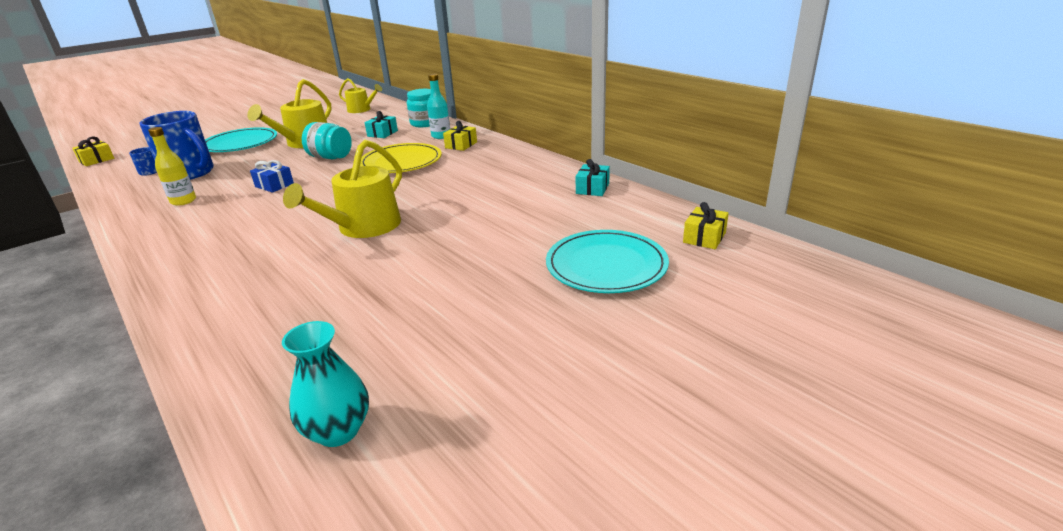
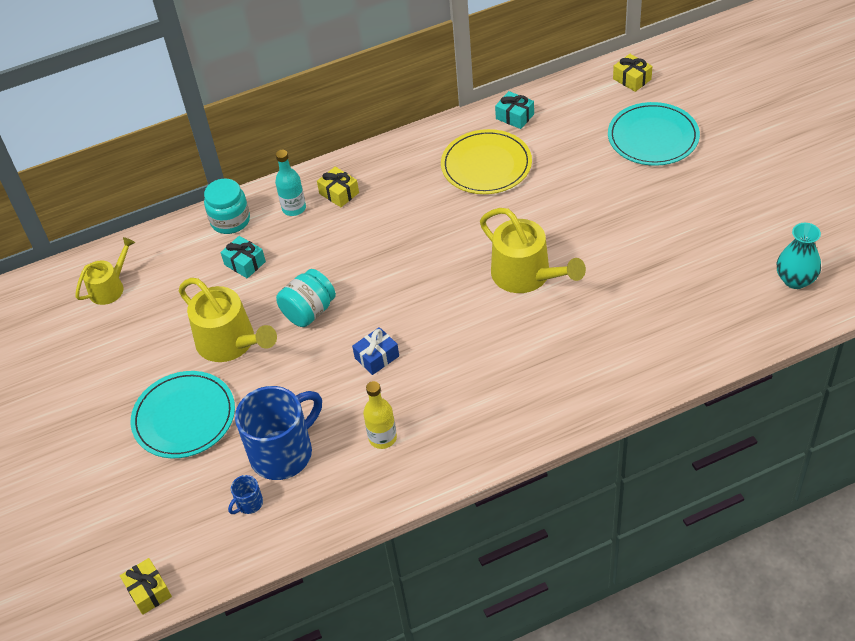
camera: 70 degrees left, 20 degrees up
(401, 162) = (365, 246): yellow plate -> yellow plate (486, 165)

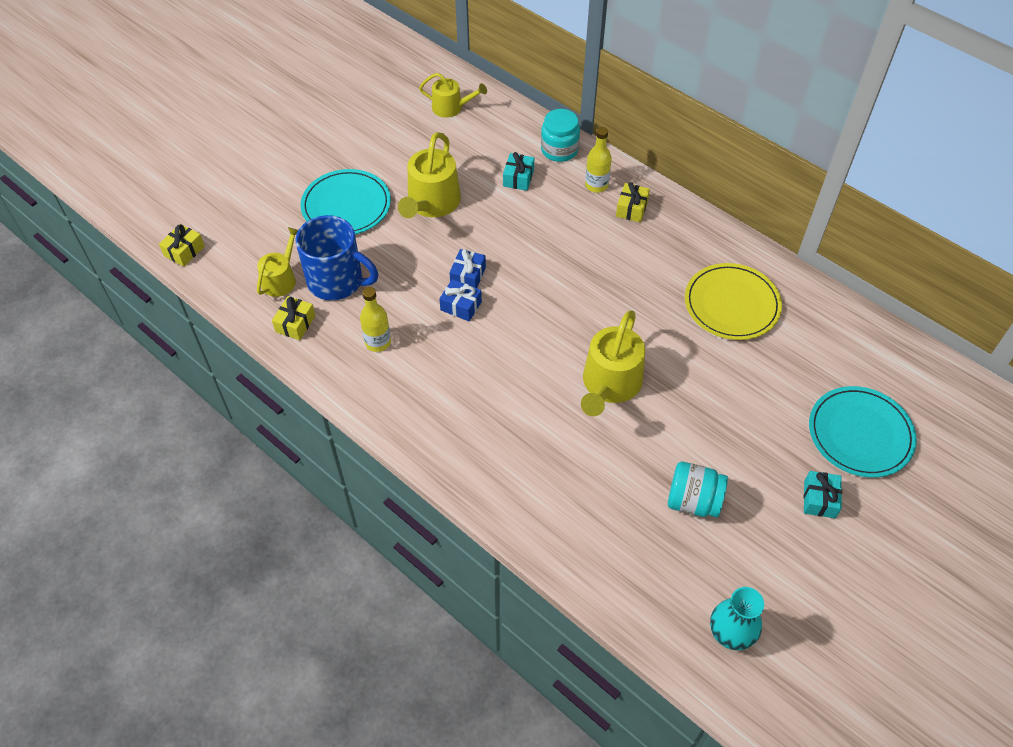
camera: 60 degrees right, 5 degrees up
(249, 504) = (281, 279): blue mug -> yellow watering can
(294, 208) = (596, 185): turquoise bottle -> yellow bottle
(309, 311) = (488, 241): turquoise jar -> turquoise jar (693, 501)
(343, 340) = (468, 276): none -> blue gift
(515, 116) = (812, 304): turquoise gift -> turquoise gift (819, 499)
(632, 79) = (935, 387): yellow gift -> yellow gift (295, 324)

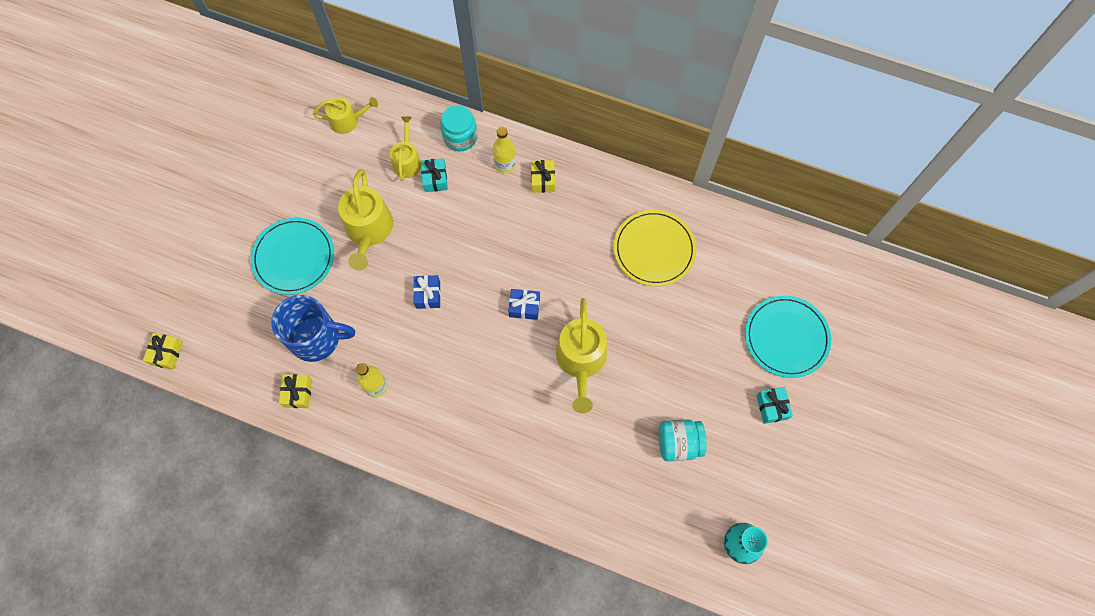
camera: 20 degrees left, 15 degrees up
(281, 279) = (266, 353): yellow watering can -> yellow watering can (407, 161)
(461, 306) = (433, 327): blue gift -> blue gift (524, 307)

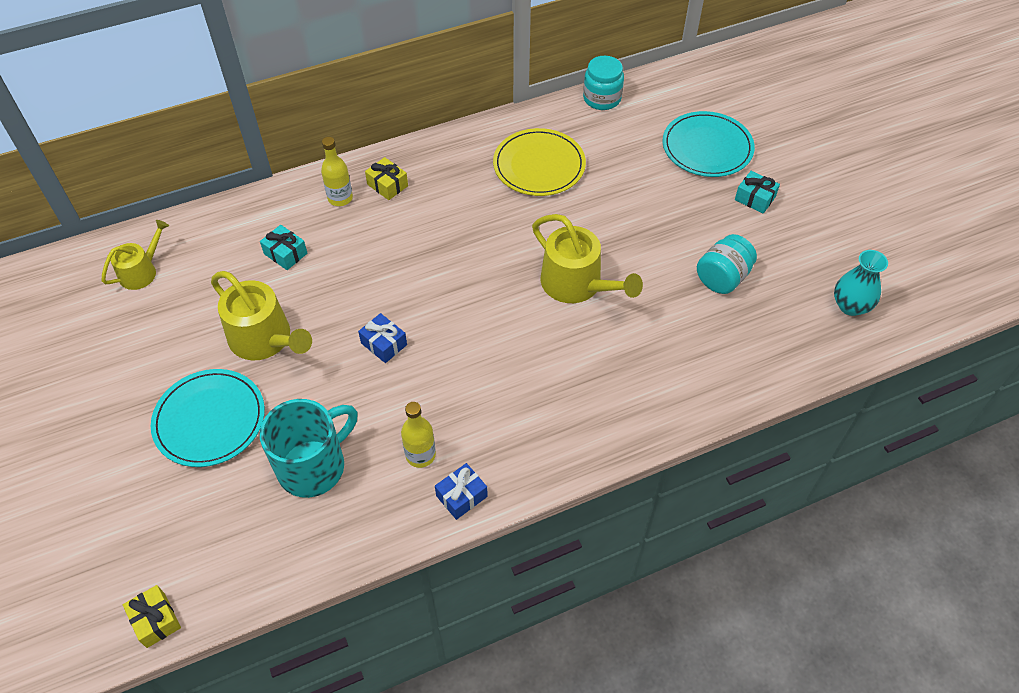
camera: 45 degrees left, 15 degrees down
(298, 393) = (347, 528): yellow gift -> none
(317, 338) = (313, 466): blue mug -> turquoise mug
(407, 161) = (241, 259): yellow watering can -> none
(460, 137) = (273, 207): turquoise jar -> turquoise jar (602, 98)
(524, 307) = (482, 285): blue gift -> blue gift (461, 496)

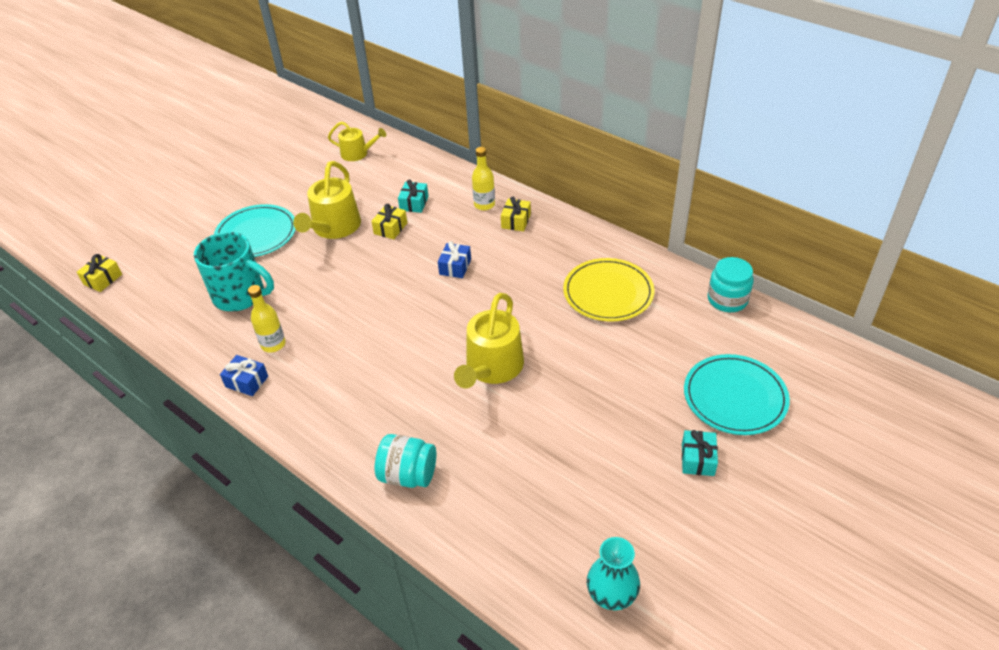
camera: 65 degrees right, 10 degrees down
(311, 289) = (390, 228): none -> yellow gift
(384, 344) = (363, 284): blue gift -> blue gift (455, 267)
(722, 278) = (572, 468): turquoise jar -> turquoise jar (408, 475)

